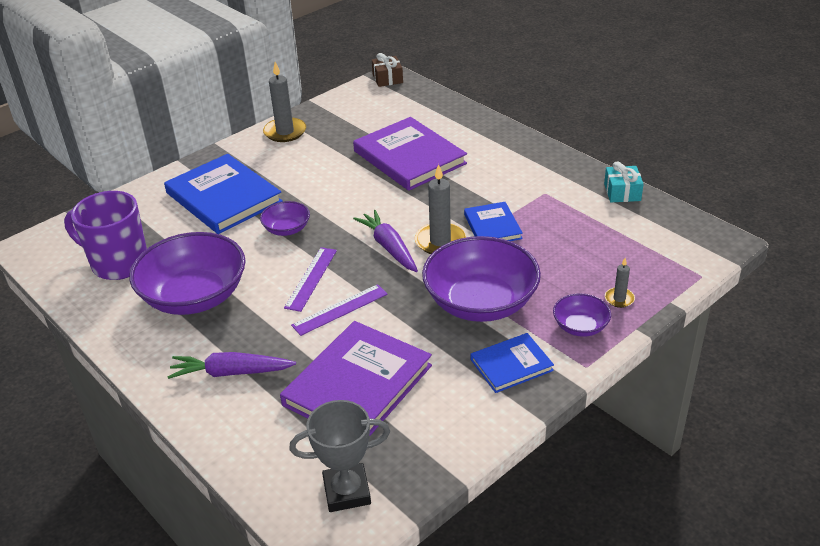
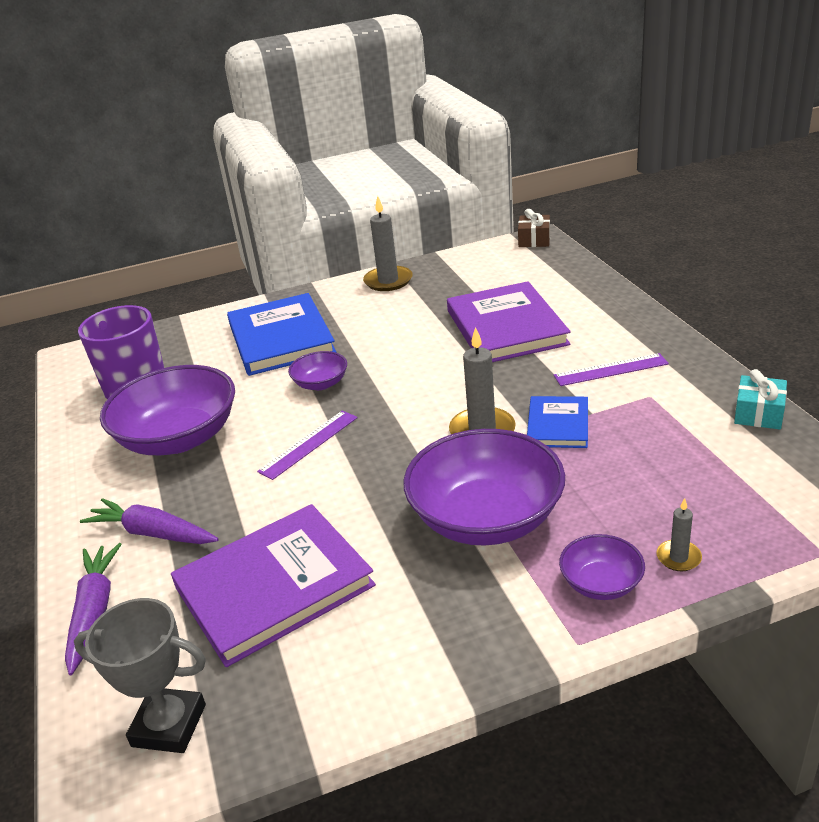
camera: 25 degrees right, 5 degrees down
(340, 309) = (315, 487): purple ruler -> purple ruler (610, 370)
(389, 247) = (418, 426): purple carrot -> purple carrot (94, 612)
(511, 365) = (476, 612): blue book -> none

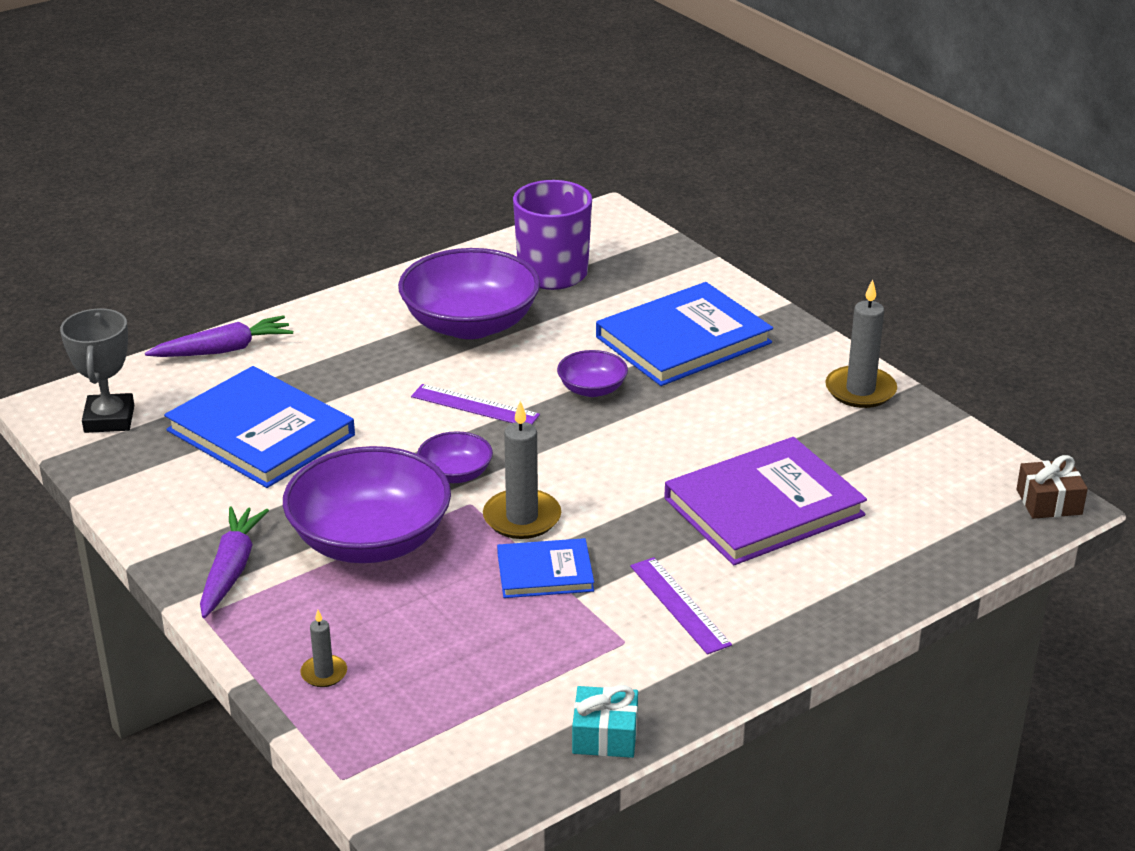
camera: 70 degrees right, 0 degrees up
(153, 533) = (323, 350): purple carrot -> purple carrot (231, 570)
(274, 586) = (261, 433): purple book -> blue book
(601, 583) = (282, 623): purple bowl -> purple bowl (455, 474)

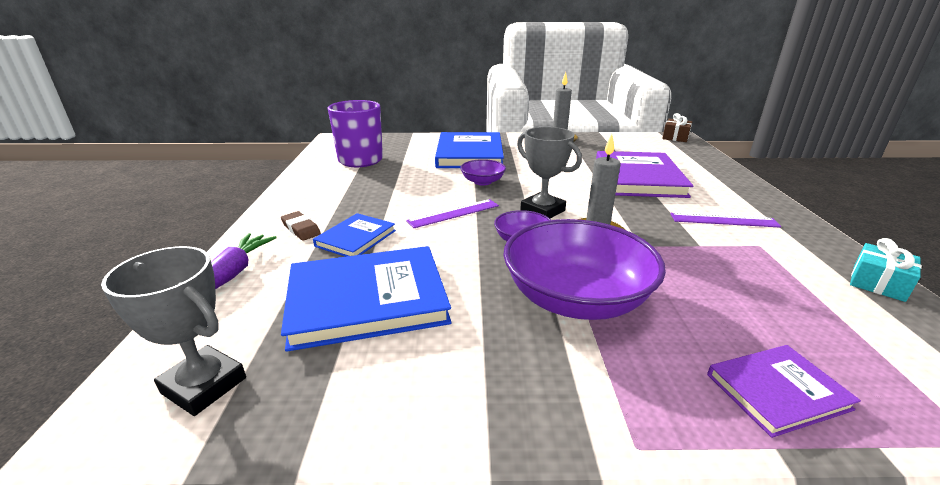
camera: 55 degrees left, 5 degrees down
(231, 570) = (563, 393): purple carrot -> none
(324, 673) = (777, 391): grey candle -> purple book
(338, 335) = (301, 229): none -> brown eraser
(470, 324) = (367, 190): purple bowl -> none
(545, 572) = (665, 246): blue book -> blue book (356, 238)
(551, 462) = (542, 211): none -> grey trophy

